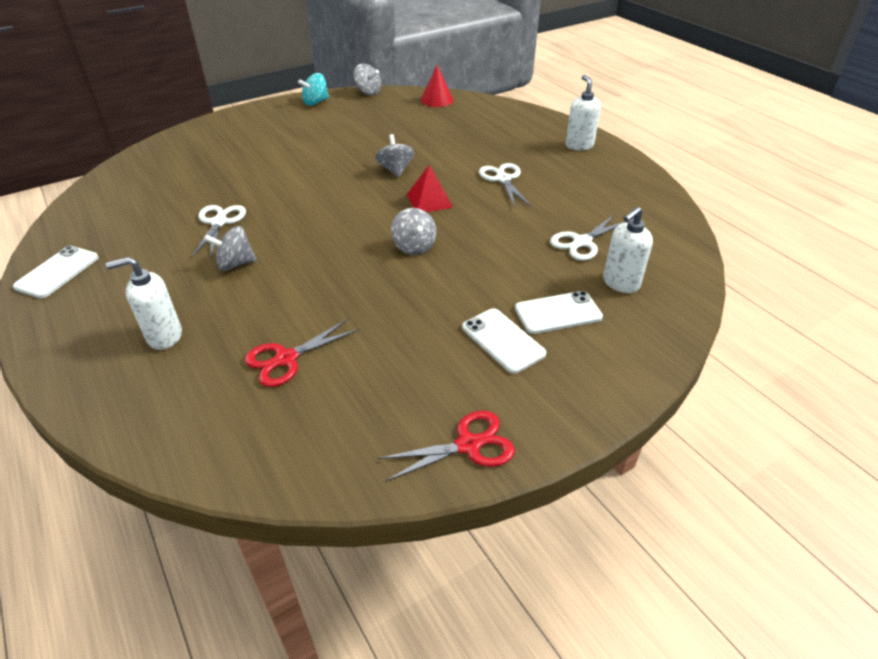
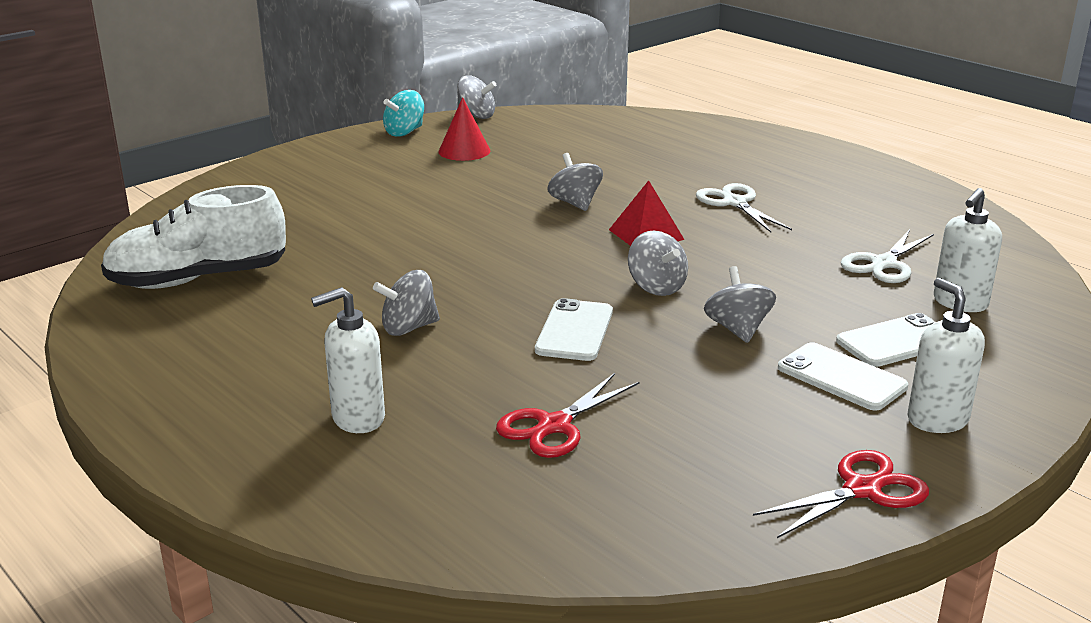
camera: 10 degrees left, 15 degrees down
(57, 272) = (139, 360): white phone -> white phone (574, 331)
(127, 210) = (198, 279): none -> white shoe
(219, 222) = (352, 283): white scissors -> none
(437, 100) = (584, 119): red cone -> red cone (464, 151)
(451, 289) = (737, 329): none -> grey spinning top
(579, 145) = (816, 158): white soap dispenser -> white soap dispenser (937, 420)

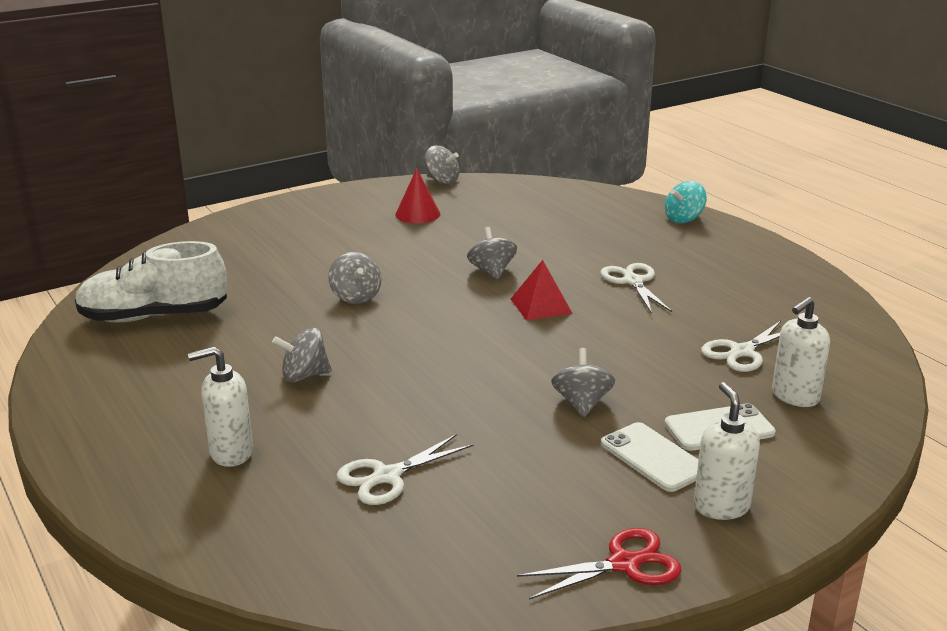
camera: 10 degrees right, 0 degrees up
(404, 132) = (374, 193): turquoise spinning top -> turquoise spinning top (684, 219)
(554, 425) = (387, 476): red scissors -> white scissors
(574, 331) = (440, 391): white phone -> none
(656, 287) = (528, 357): grey spinning top -> grey spinning top (356, 297)

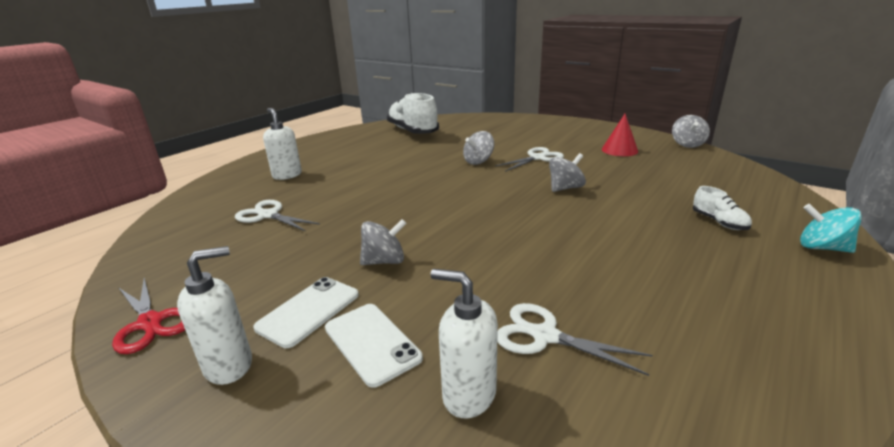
camera: 70 degrees right, 0 degrees up
(304, 376) = (373, 171): grey spinning top -> none
(541, 306) = (530, 215): red pyramid -> none
(621, 234) = (719, 222): none -> white shoe
(633, 282) = (627, 245): white scissors -> white scissors (537, 158)

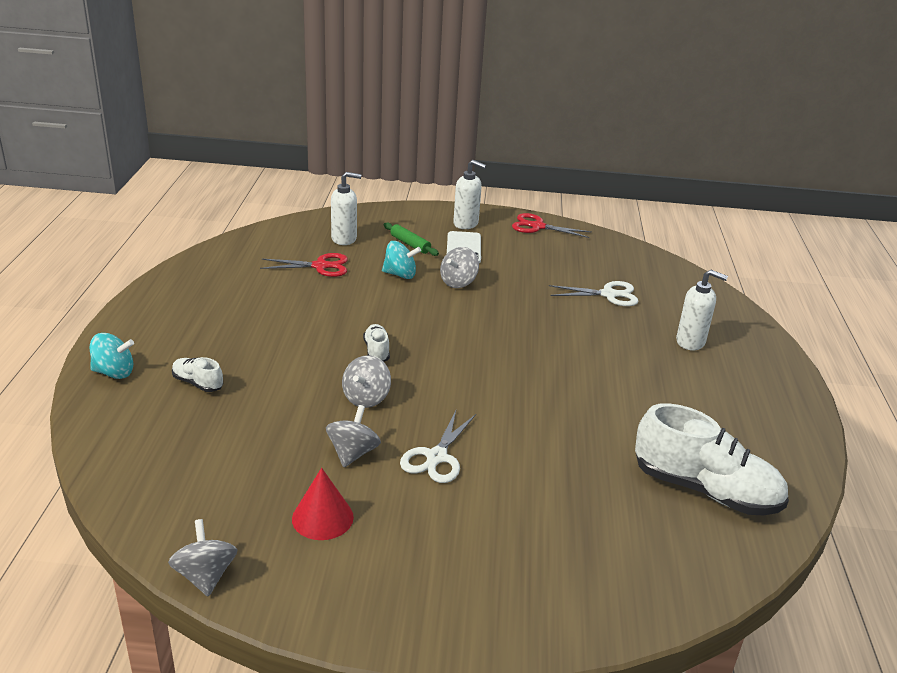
camera: 145 degrees right, 5 degrees up
(229, 365) = (466, 224): white soap dispenser -> white soap dispenser turned 90 degrees counterclockwise
(371, 343) = (410, 244): white phone -> green rolling pin
(441, 289) = (400, 274): none -> turquoise spinning top
(478, 161) = (509, 426): grey spinning top -> grey spinning top (353, 453)
(536, 214) = (376, 351): none -> white shoe
(545, 336) = (320, 266): white scissors -> red scissors

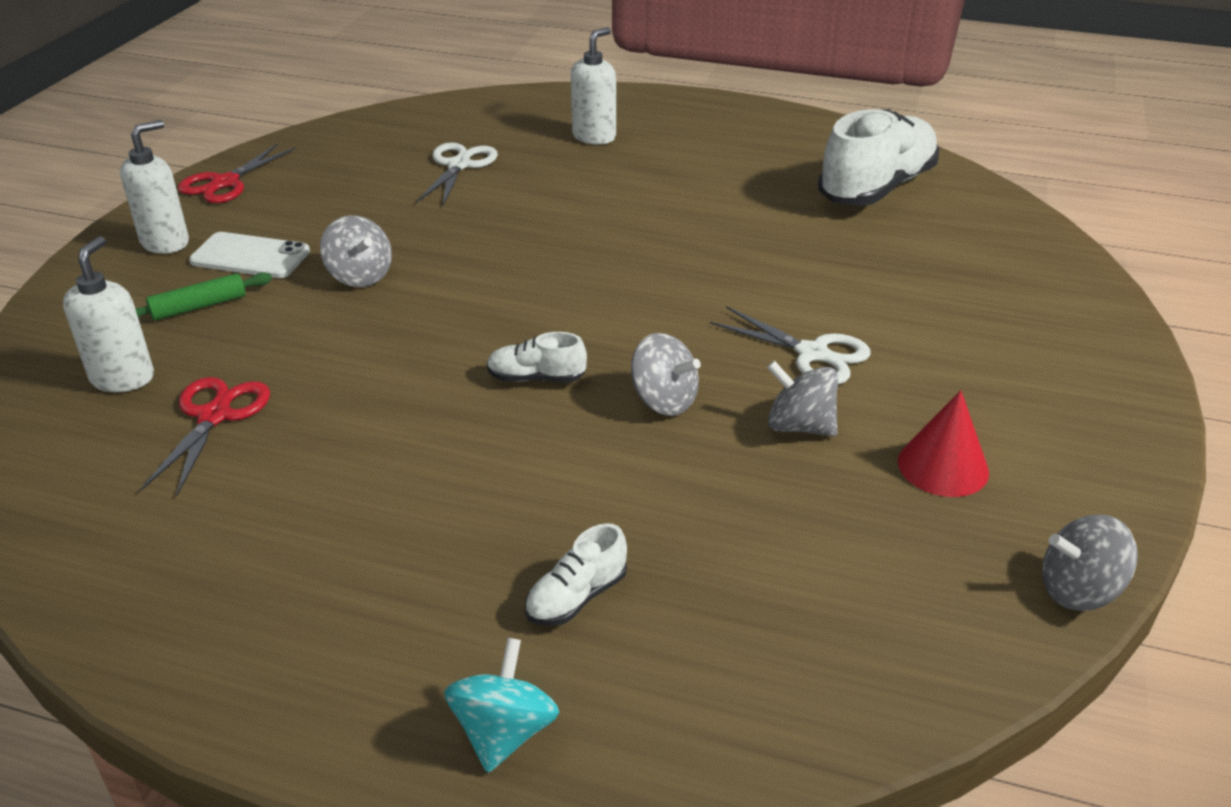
camera: 75 degrees left, 5 degrees up
(400, 274) = (301, 329): turquoise spinning top -> none

